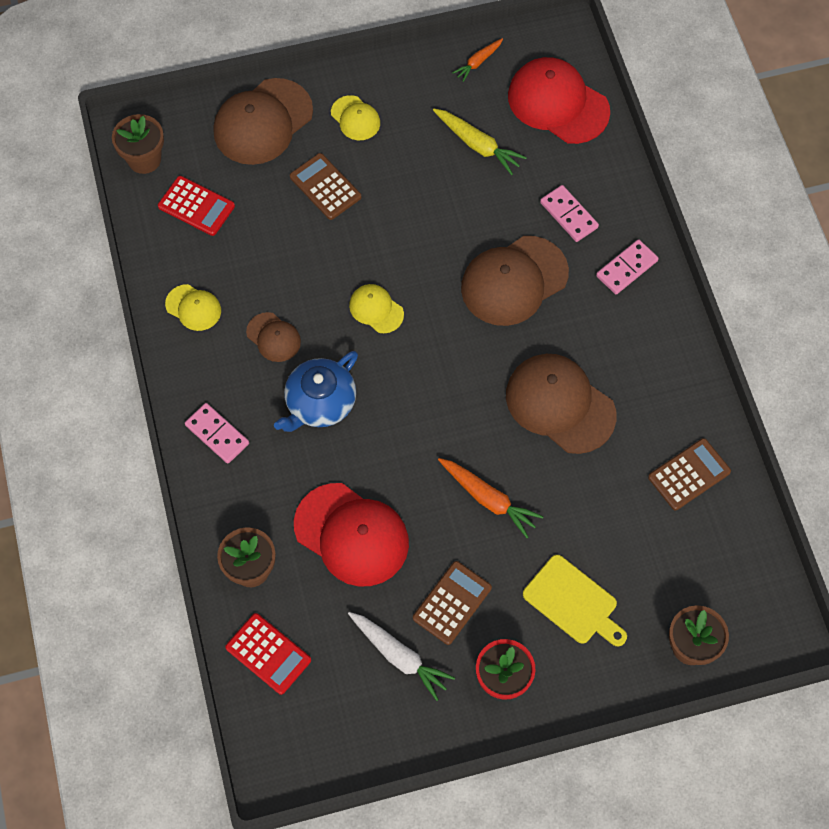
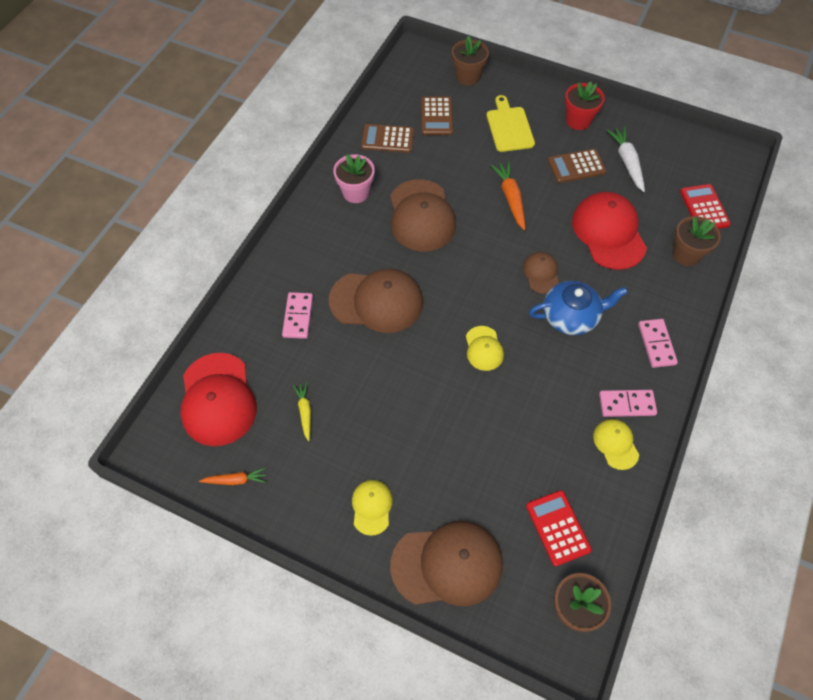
camera: 140 degrees left, 5 degrees down
(273, 337) = (571, 380): brown cap -> brown cap (541, 273)
(325, 187) = (444, 466): brown calculator -> brown calculator (436, 116)
(477, 145) = (305, 412): yellow carrot -> yellow carrot, size x0.62
(626, 268) = (300, 259): pink domino -> pink domino (626, 404)
(651, 380) = (356, 192): none -> pink flower pot

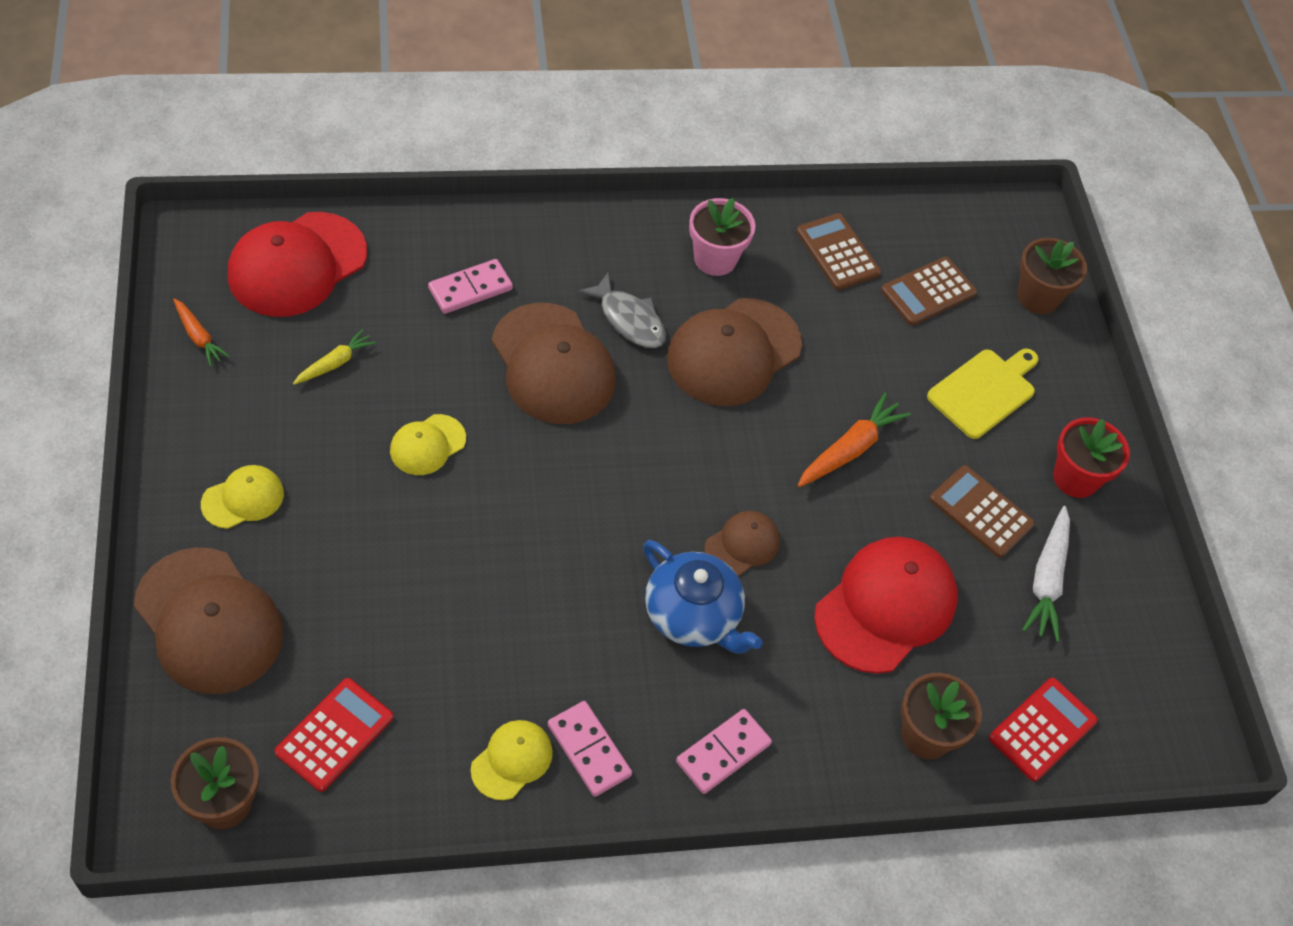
camera: 50 degrees right, 5 degrees down
(370, 251) = (629, 319): none -> grey fish
(484, 348) = (563, 525): yellow cap -> yellow cap (427, 445)
(627, 162) = (1047, 580): white carrot -> white carrot turned 150 degrees clockwise

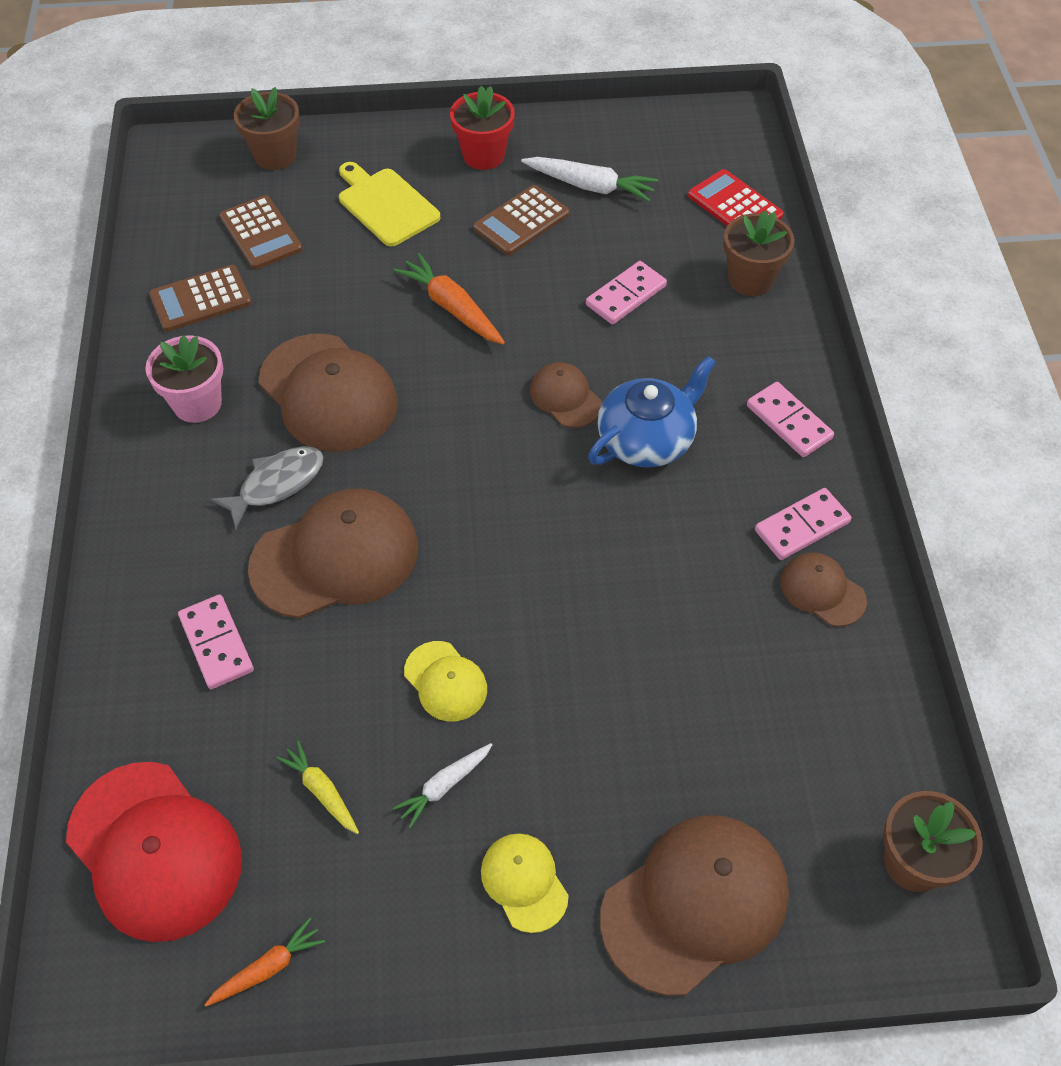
camera: 80 degrees left, 0 degrees up
(331, 444) = (444, 786): none -> white carrot
(334, 734) = (818, 756): red calculator -> none
(512, 760) = (822, 591): yellow cap -> brown cap
(886, 606) = (626, 295): red cap -> pink domino

